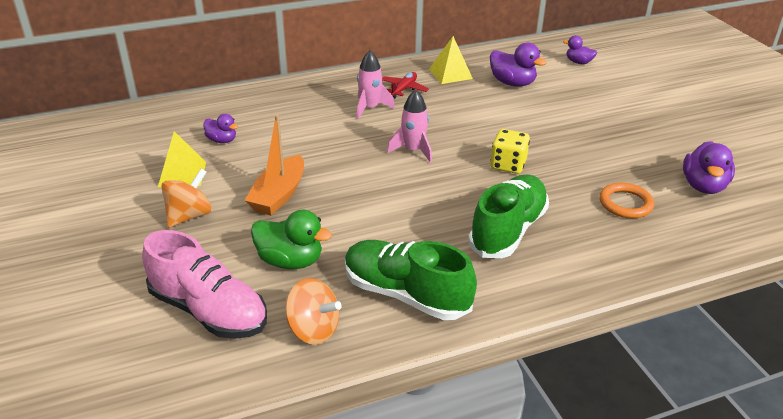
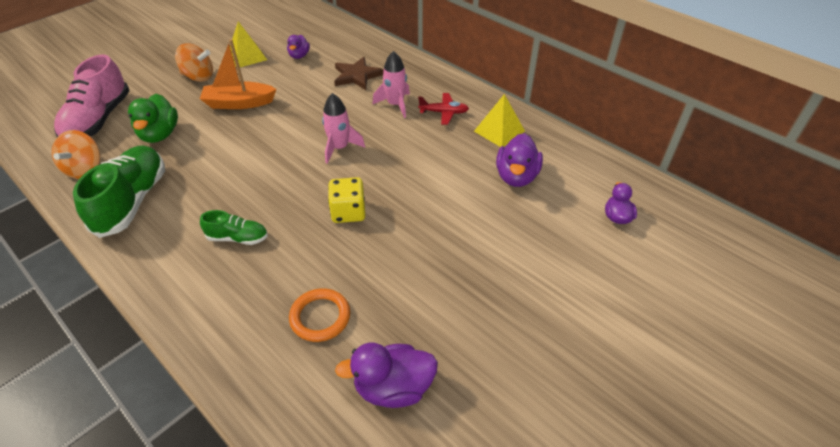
camera: 65 degrees right, 10 degrees up
(300, 116) = (357, 76): none -> brown star
(508, 230) = (238, 238): green shoe -> green shoe, size x0.52

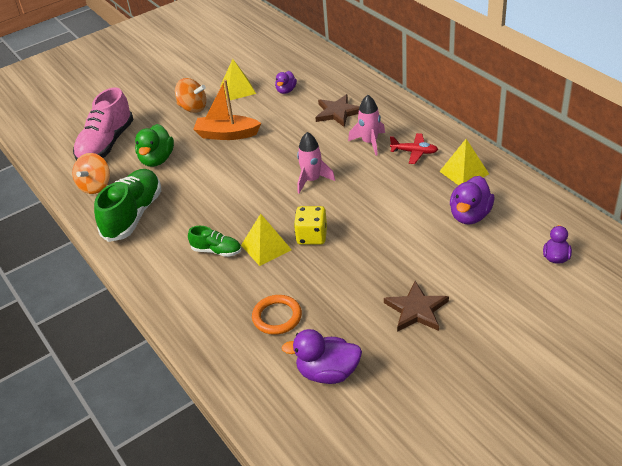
camera: 15 degrees right, 5 degrees down
(297, 229) = (266, 247): none -> yellow pyramid
(483, 292) = (416, 310): none -> brown star

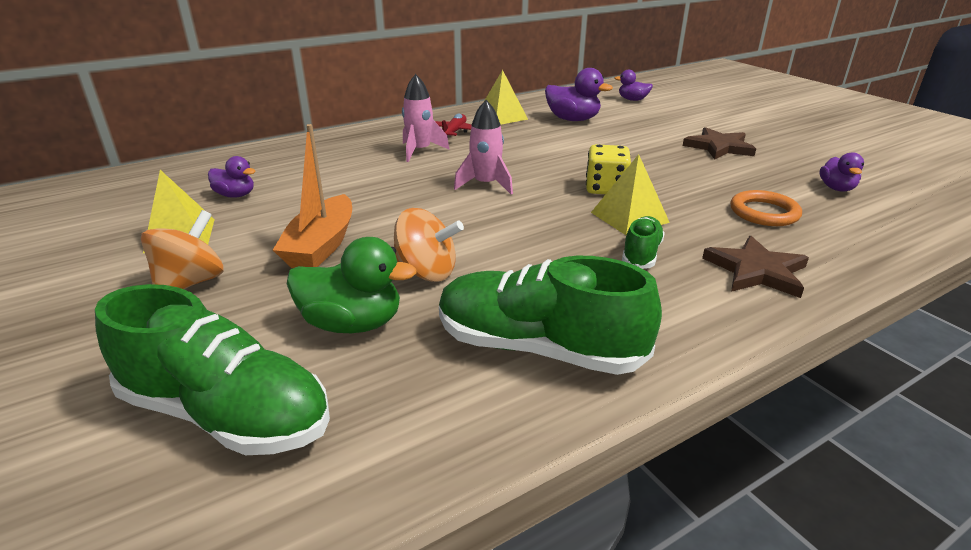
camera: 90 degrees left, 10 degrees down
(95, 186) = (409, 420): orange spinning top -> orange spinning top (426, 272)
(106, 144) = (226, 414): pink shoe -> green shoe
(327, 373) = (836, 188): purple duck -> purple duck, size x0.61
(338, 112) = (335, 164): brown star -> brown star (756, 271)

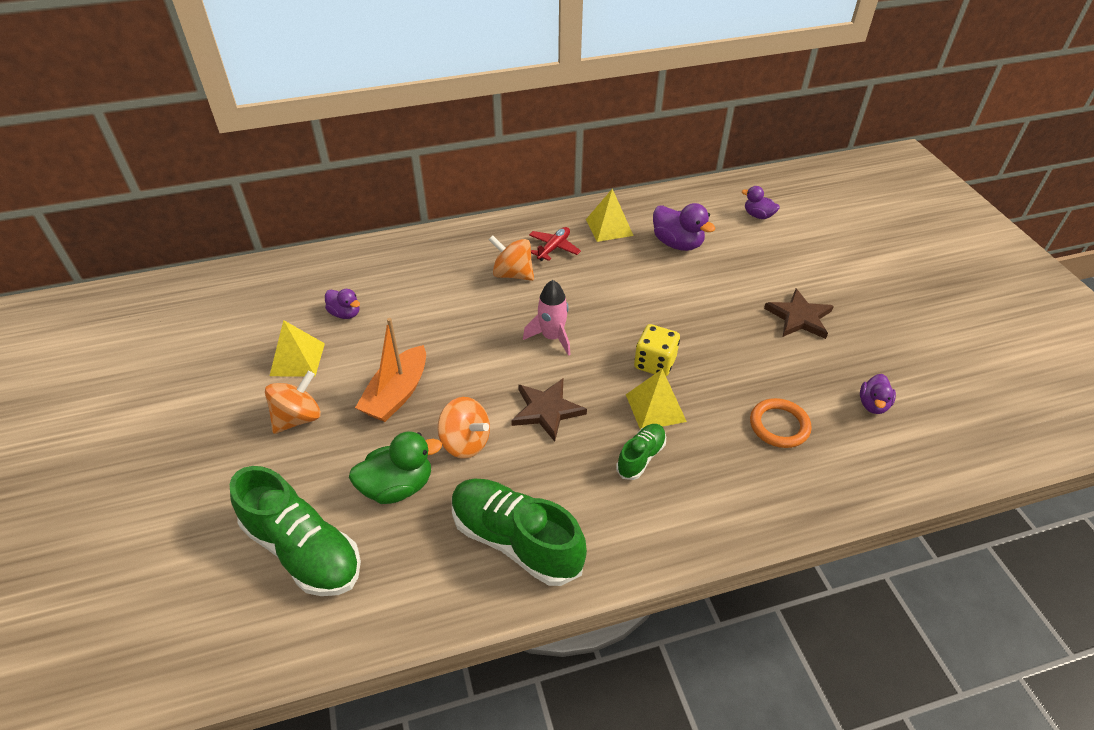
camera: 15 degrees right, 15 degrees up
(352, 324) = (398, 486): green duck -> green duck turned 45 degrees counterclockwise
(420, 151) = (512, 274): pink rocket -> orange spinning top
(756, 271) = (724, 497): brown star -> brown star (546, 410)

